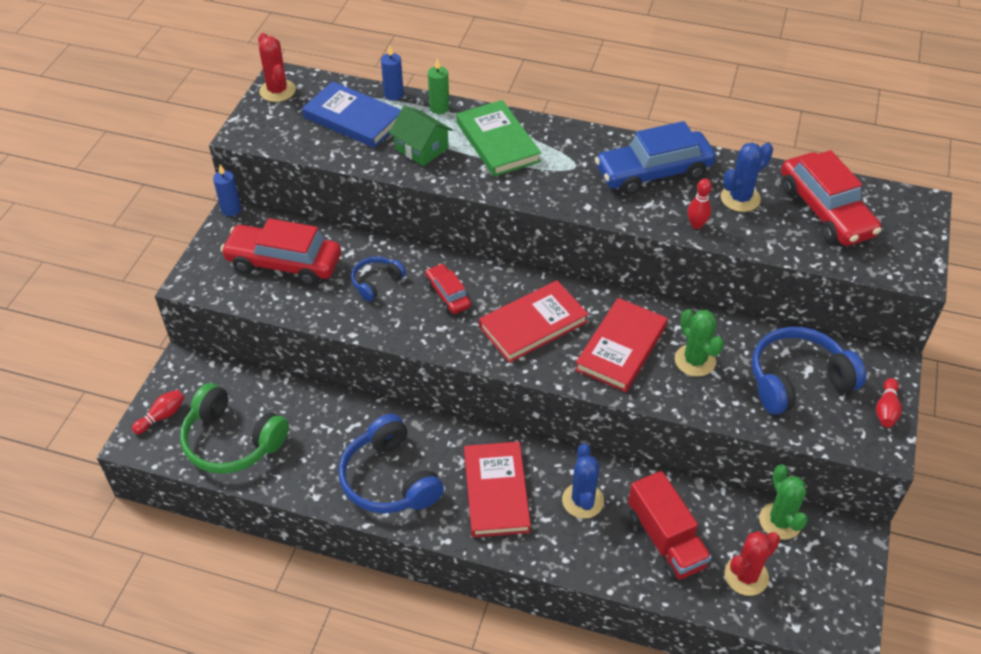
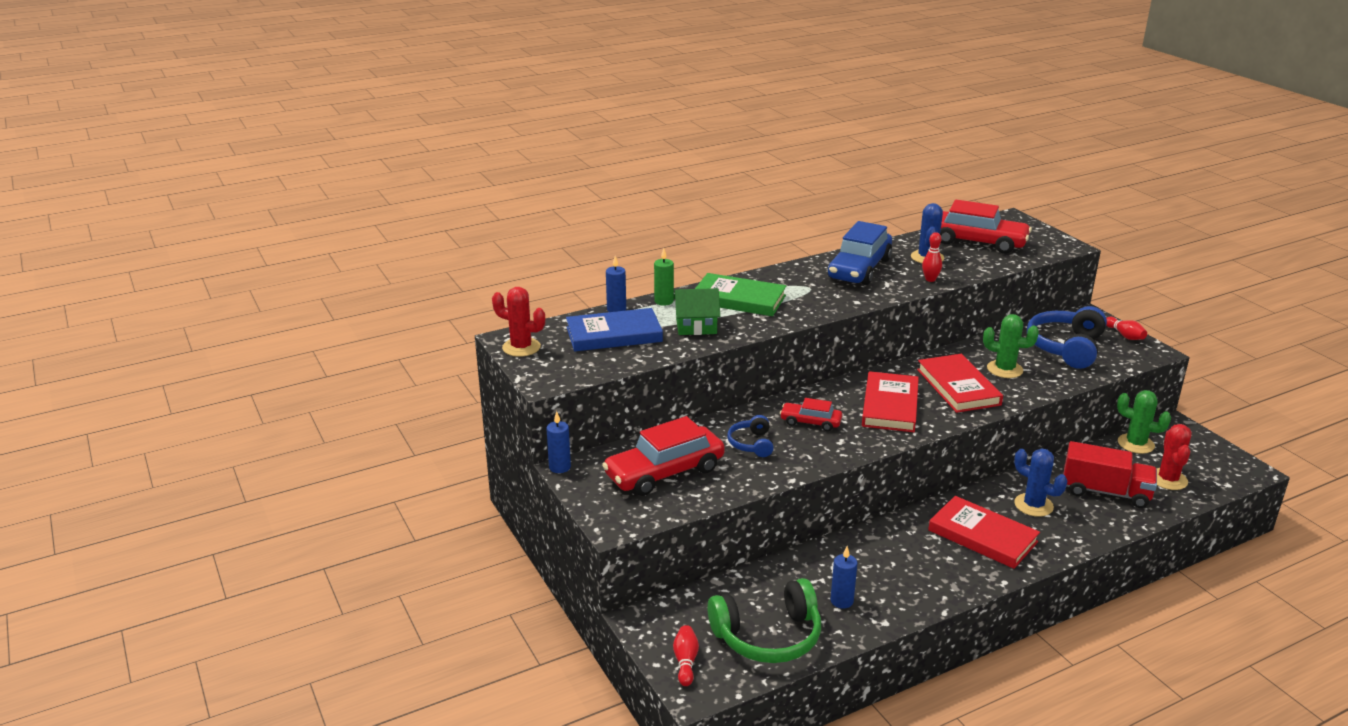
camera: 45 degrees left, 20 degrees down
(315, 456) = (841, 601): none -> blue candle
(390, 479) = (911, 577): blue headphones -> none

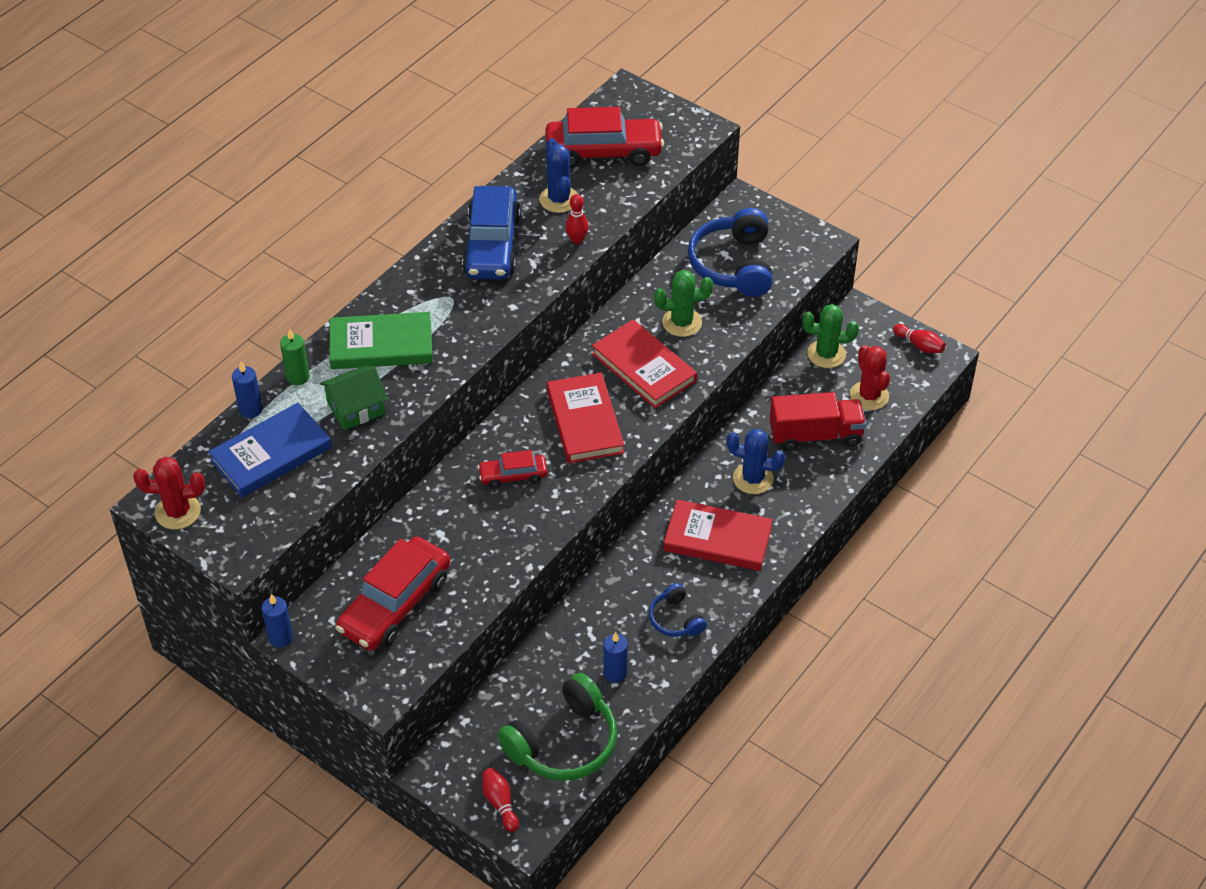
camera: 25 degrees left, 20 degrees up
(752, 444) = (466, 530): blue headphones -> blue headphones (675, 619)
(1124, 335) = (787, 224): red bowling pin -> red bowling pin (919, 345)

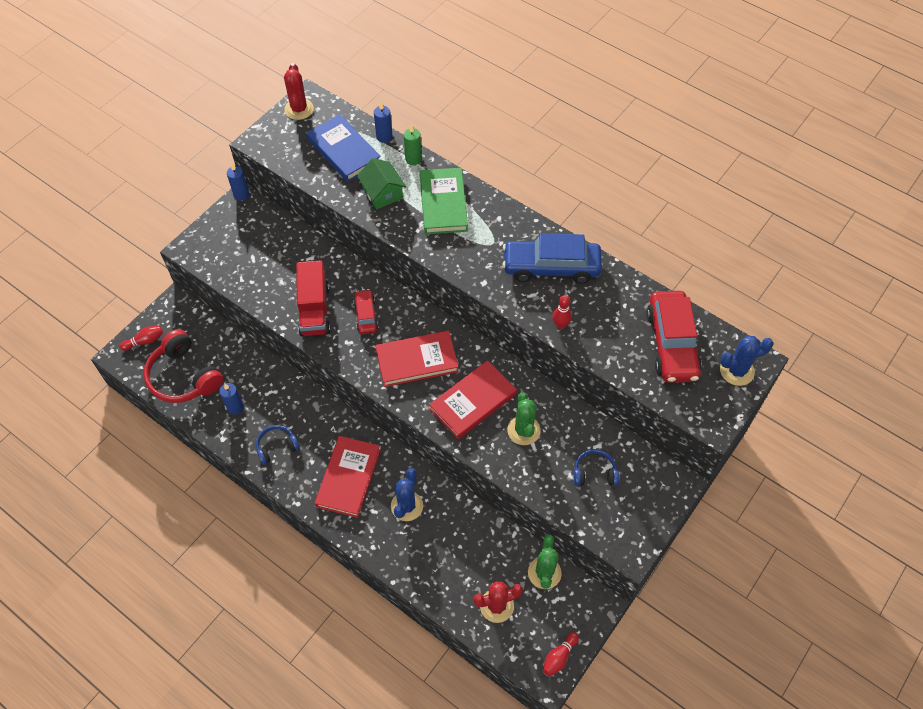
camera: 90 degrees right, 10 degrees up
(395, 604) = (260, 252): red car -> none
(559, 199) = (608, 311): blue cactus -> blue cactus (737, 371)
(563, 742) = (184, 376): green headphones -> red headphones
(734, 265) = (594, 473): blue headphones -> blue headphones, size x0.53
(815, 435) = (452, 557): red truck -> red truck (314, 310)

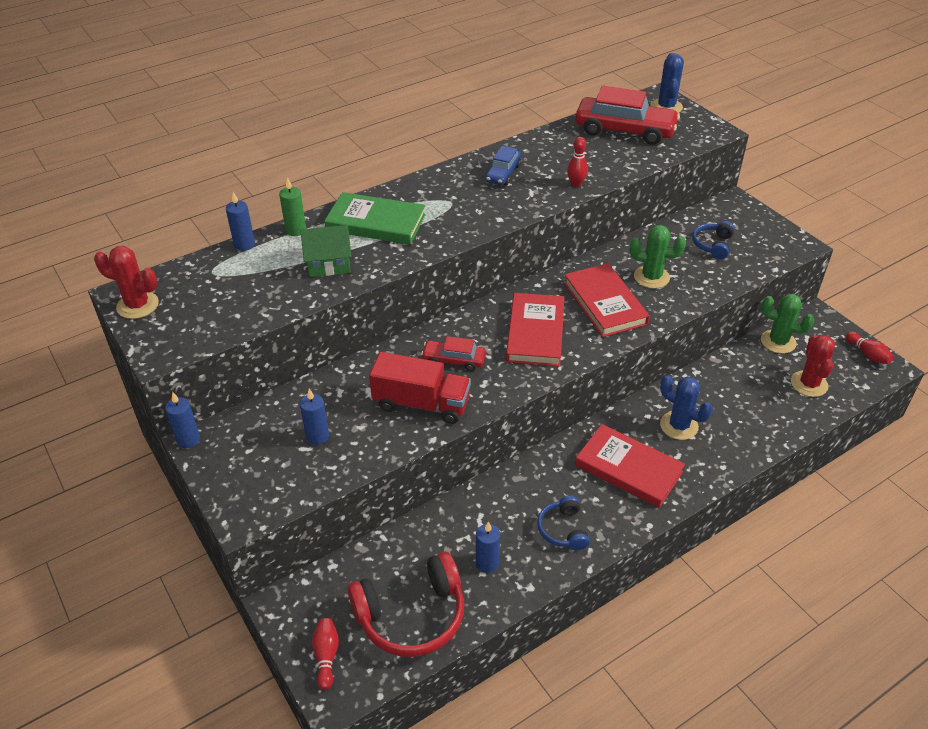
camera: 70 degrees left, 15 degrees down
(265, 261) = (317, 436): none -> blue candle
(344, 151) = (240, 280): blue book -> none
(551, 267) = (503, 173): blue car -> blue car, size x0.53

